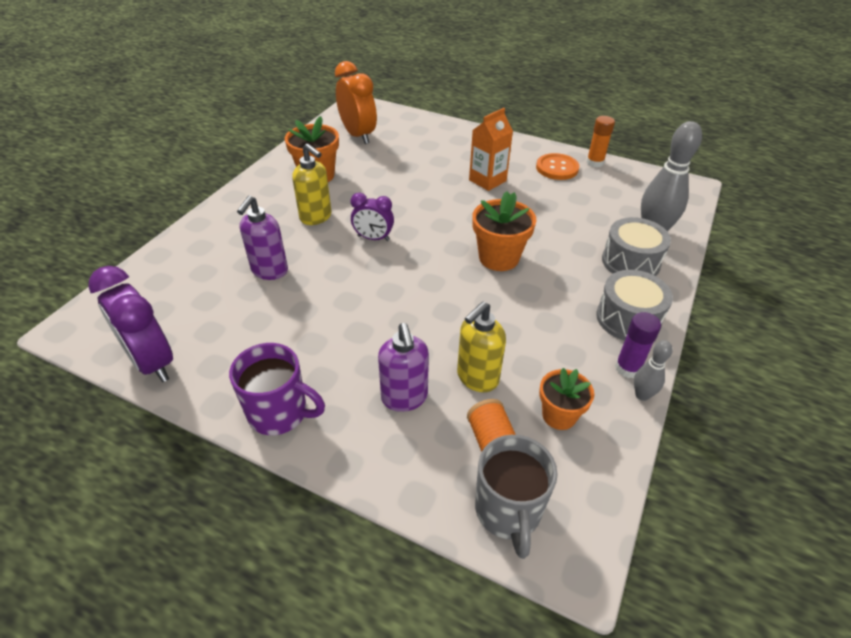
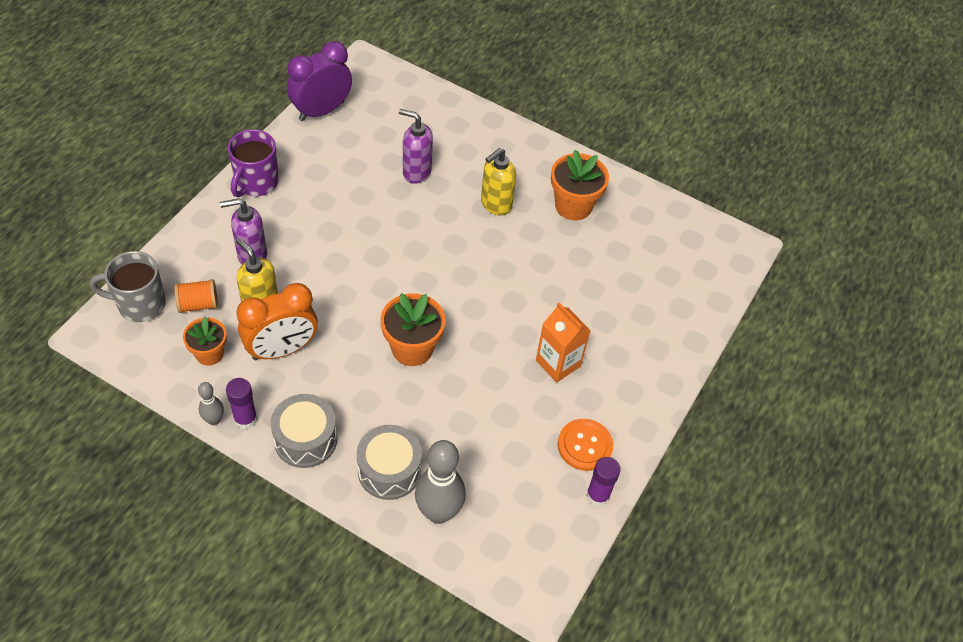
camera: 90 degrees right, 10 degrees up
(358, 135) = (663, 245): orange clock -> orange clock (282, 349)
(373, 238) = (456, 248): purple clock -> none
(595, 163) = (598, 495): orange glue stick -> purple glue stick

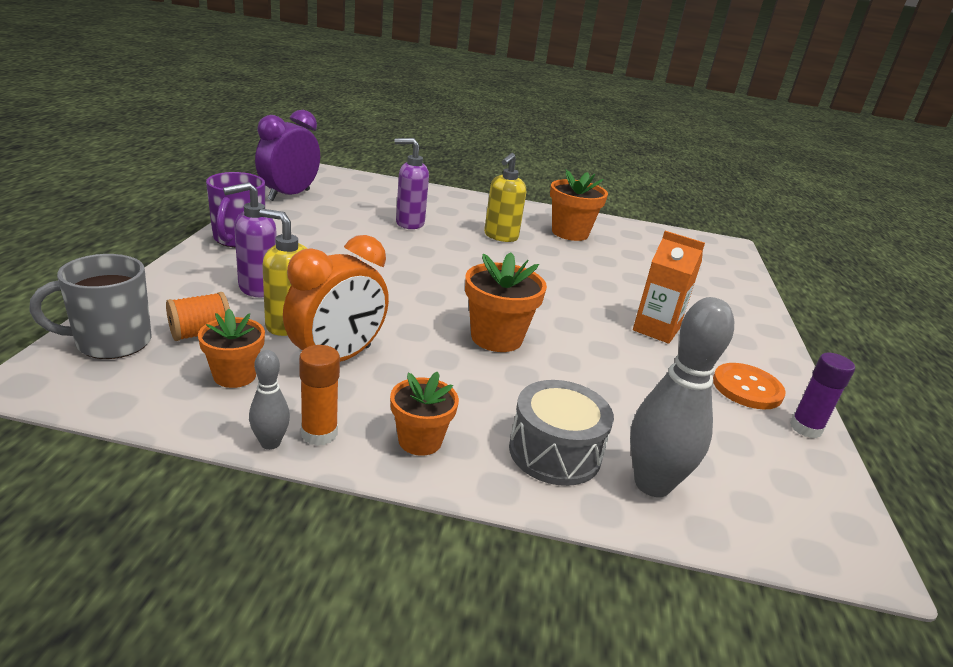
camera: 20 degrees left, 25 degrees down
(245, 419) = (319, 433): purple glue stick -> orange glue stick
(305, 439) = (420, 440): grey drum -> orange flower pot

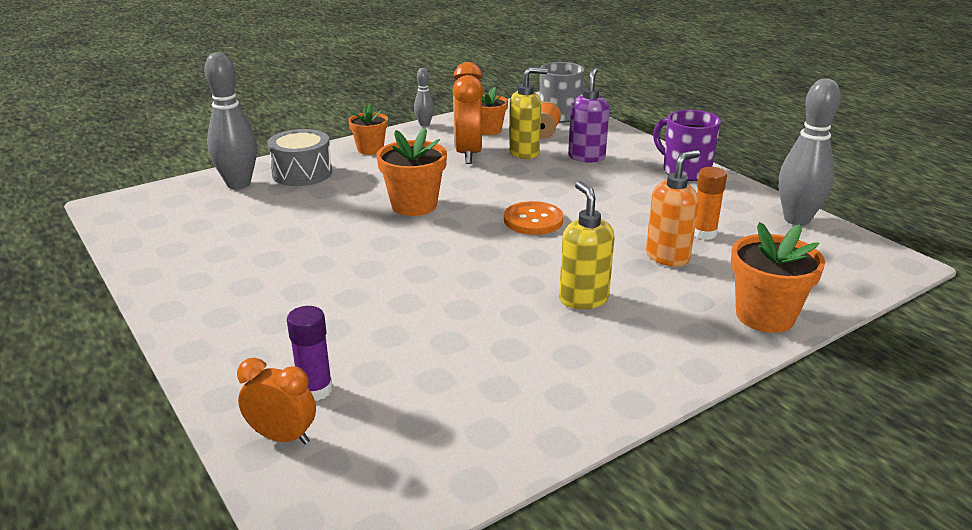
camera: 140 degrees right, 0 degrees up
(289, 195) = (797, 219): purple clock -> grey bowling pin
(319, 433) = (414, 133): orange glue stick -> orange glue stick (703, 233)
(409, 223) = (668, 257): purple soap dispenser -> orange soap dispenser
(570, 233) = (545, 364): orange flower pot -> orange flower pot (765, 316)
(656, 329) = (311, 278): orange carton -> none
(730, 273) = (282, 437): none -> orange clock
(747, 388) = (200, 267): orange button -> orange button (533, 220)
(805, 428) = (142, 259): purple glue stick -> purple glue stick (315, 390)

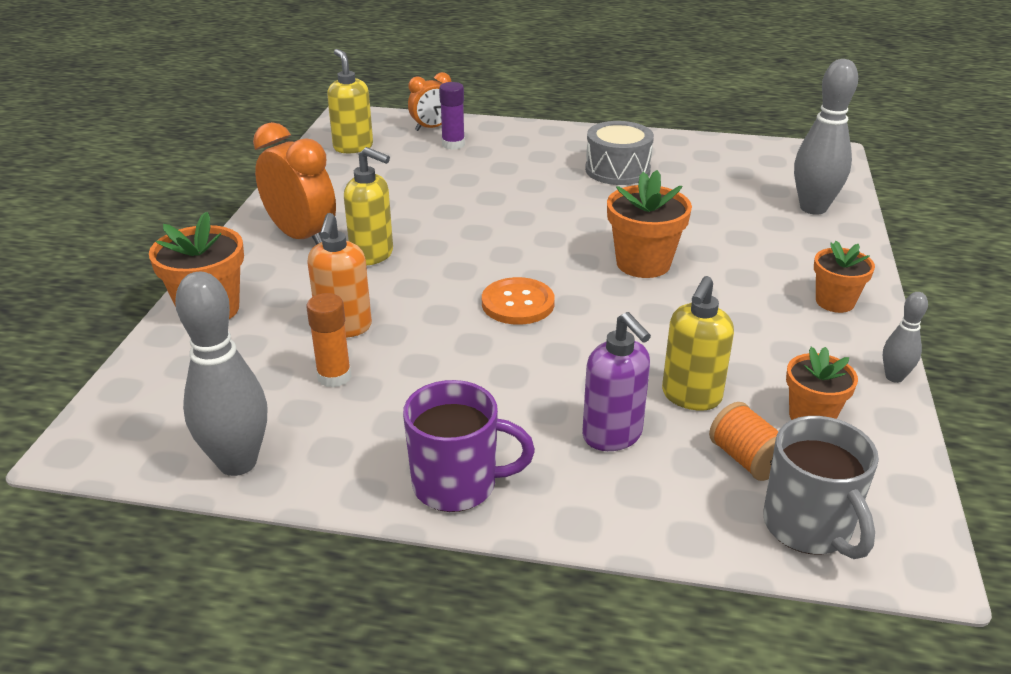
camera: 135 degrees right, 5 degrees up
(302, 173) = (804, 242): grey drum -> grey drum (617, 170)
(419, 460) = (353, 147): none -> yellow soap dispenser
(468, 154) = (740, 355): orange clock -> orange clock (302, 237)

